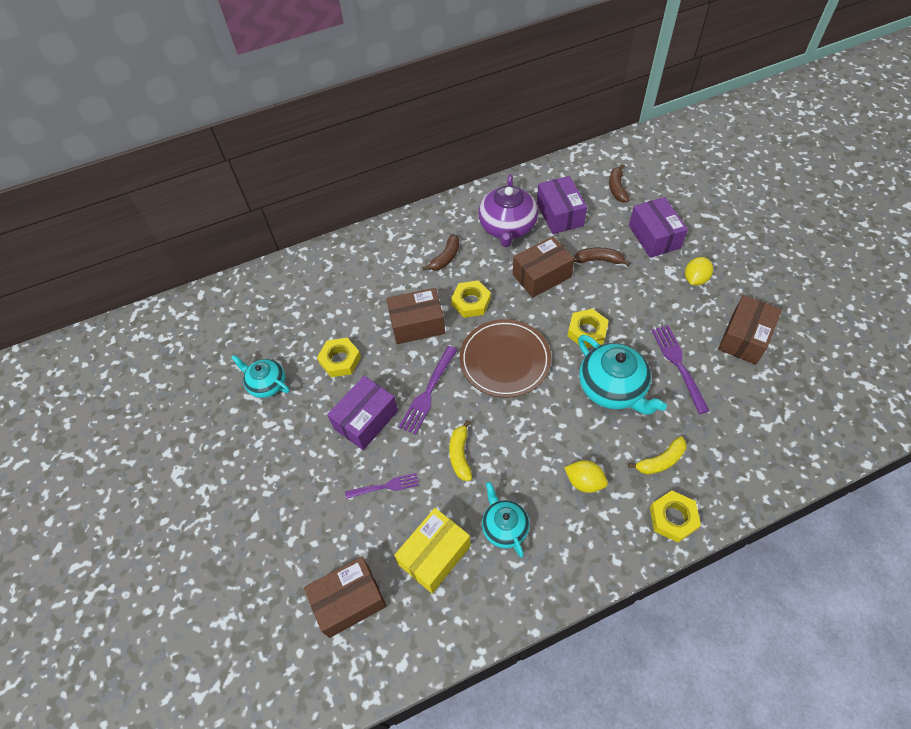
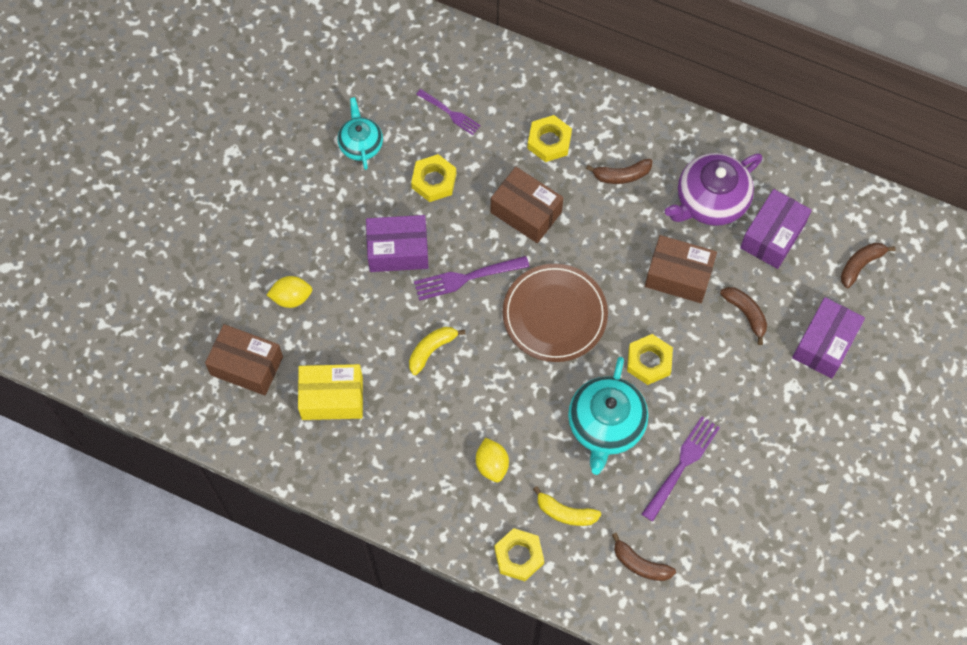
camera: 45 degrees right, 10 degrees up
(385, 486) = (354, 315): purple fork -> purple fork (450, 113)
(471, 302) = (591, 238): yellow nut -> yellow nut (549, 141)
(504, 527) = (399, 432): turquoise teapot -> none
(695, 279) = (802, 417): yellow lemon -> yellow lemon (291, 297)
(737, 442) = (640, 564): none -> brown banana
(744, 338) = (766, 504): brown box -> none

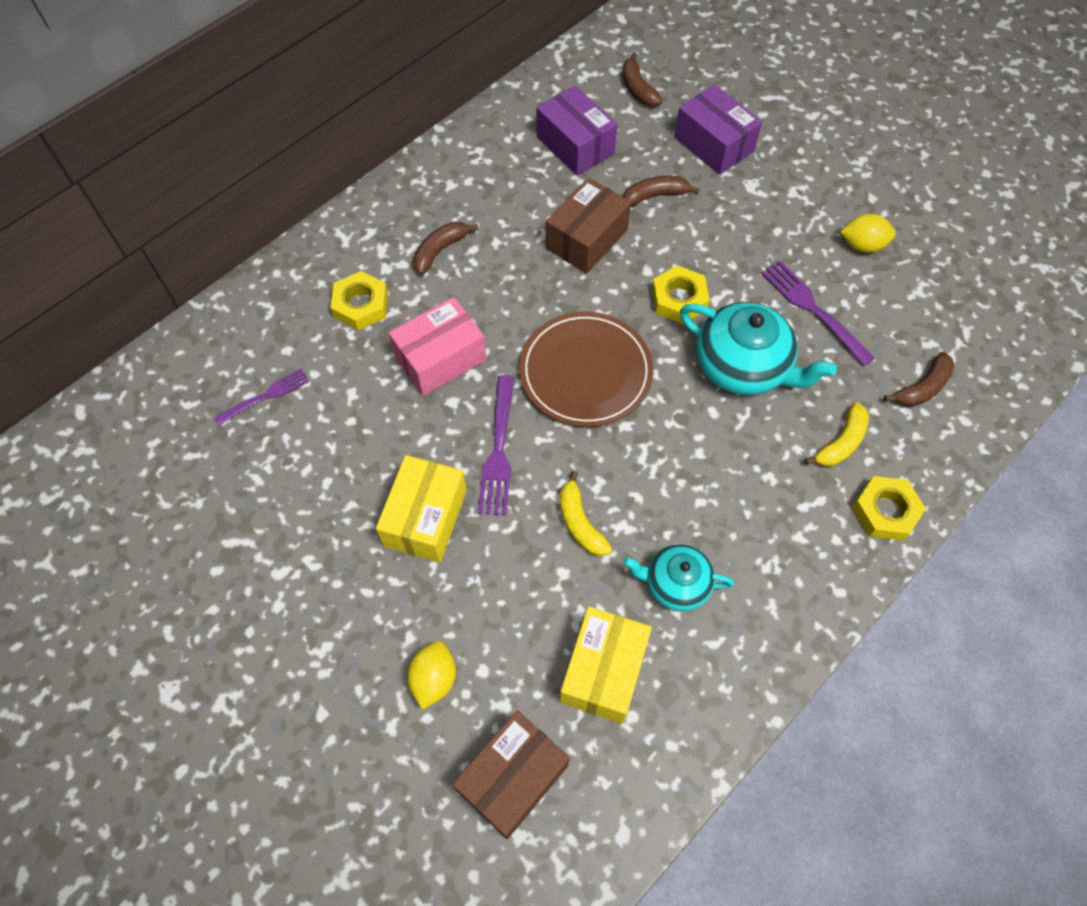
camera: 70 degrees left, 5 degrees down
(361, 144) = (251, 514): turquoise teapot -> turquoise teapot (676, 584)
(398, 250) = (425, 518): purple box -> yellow box
(434, 181) = (349, 444): yellow nut -> none
(492, 465) = (758, 503): yellow lemon -> yellow lemon (862, 245)
(526, 212) = (440, 358): brown box -> pink box
(621, 175) = (440, 250): brown banana -> brown banana turned 150 degrees counterclockwise
(710, 201) = (510, 182): purple teapot -> none

